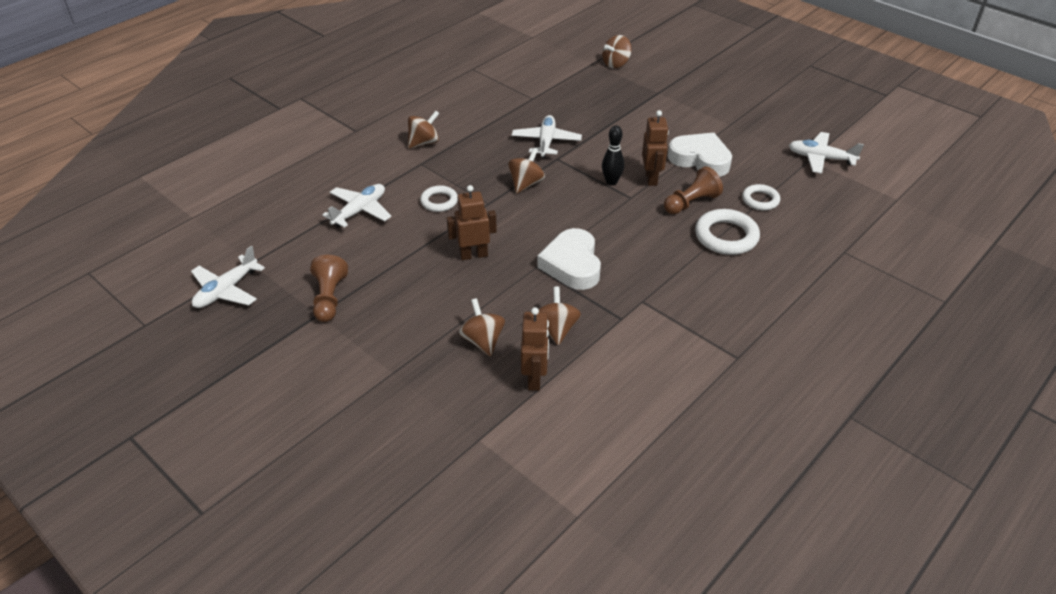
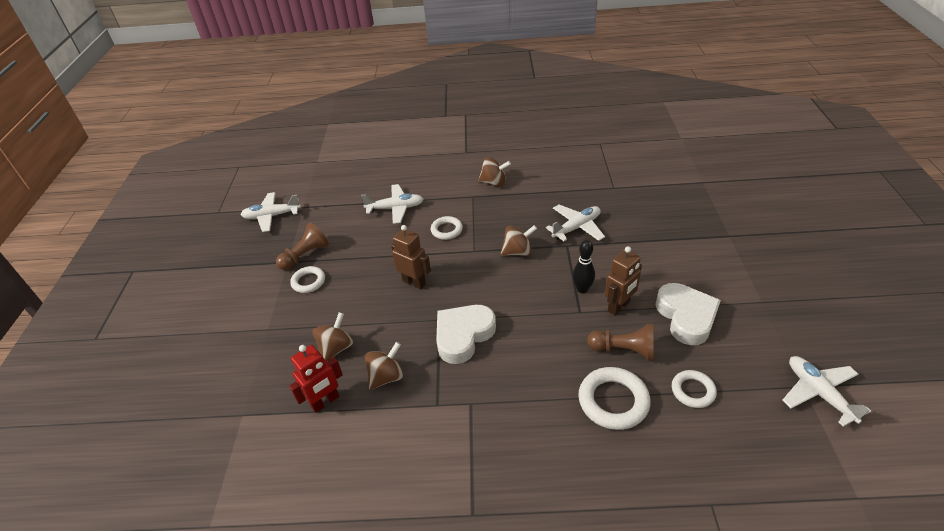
camera: 50 degrees right, 0 degrees up
(370, 315) = (308, 282): none -> white ring
(535, 379) = (325, 402): brown robot -> red robot
(616, 64) = (723, 192): brown spinning top -> none

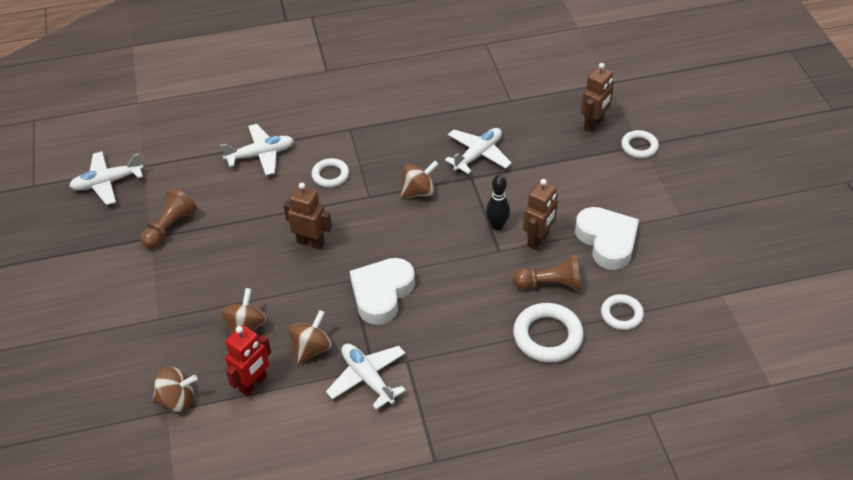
camera: 15 degrees left, 5 degrees up
(308, 282) = (186, 258): white ring -> white ring (639, 147)
(494, 182) = (371, 108): brown spinning top -> brown spinning top (177, 400)
(686, 213) = (594, 124): none -> brown robot
(819, 393) = (736, 298): white plane -> white plane (367, 378)

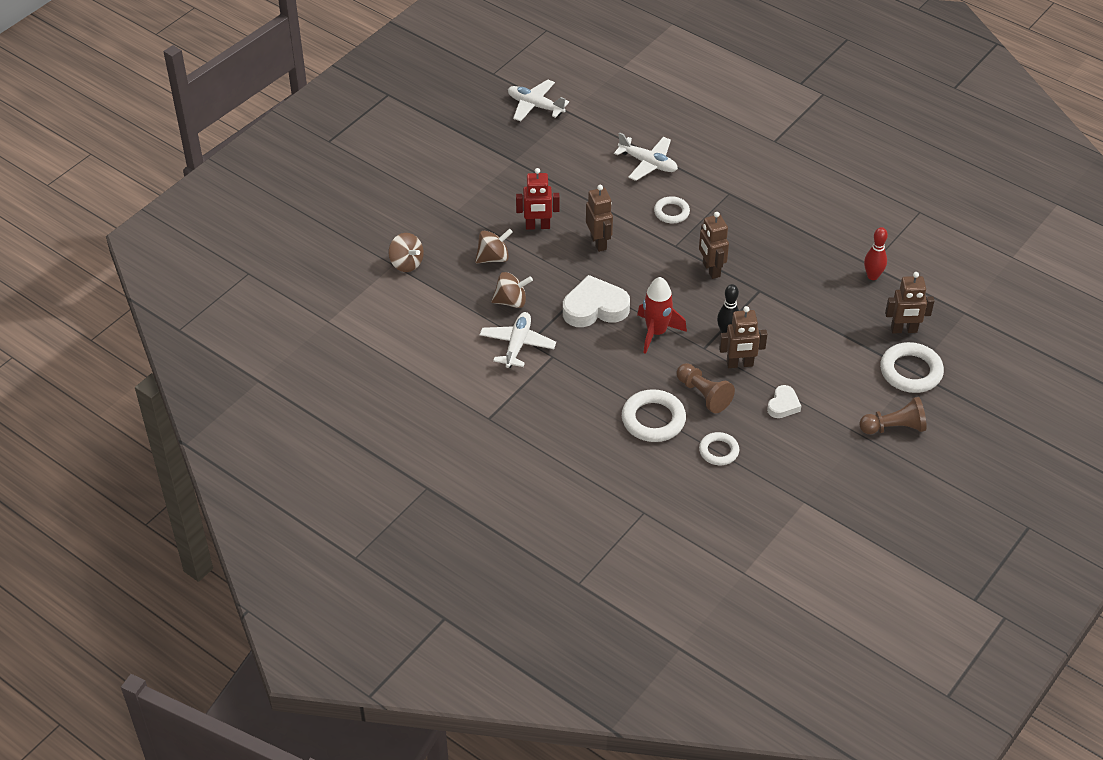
camera: 50 degrees right, 0 degrees up
(170, 227) = (533, 163): brown pawn -> brown pawn (894, 427)
(253, 384) = (455, 291): red robot -> red robot (537, 226)
(419, 191) = (711, 270): brown spinning top -> brown robot
(451, 270) = (656, 332): none -> red rocket
(478, 155) = (787, 280): white plane -> none
(523, 106) = (872, 276): none -> red bowling pin
(607, 241) = (783, 405): white heart -> white heart, size x0.54
(639, 147) = (911, 371): white ring -> white ring, size x1.62

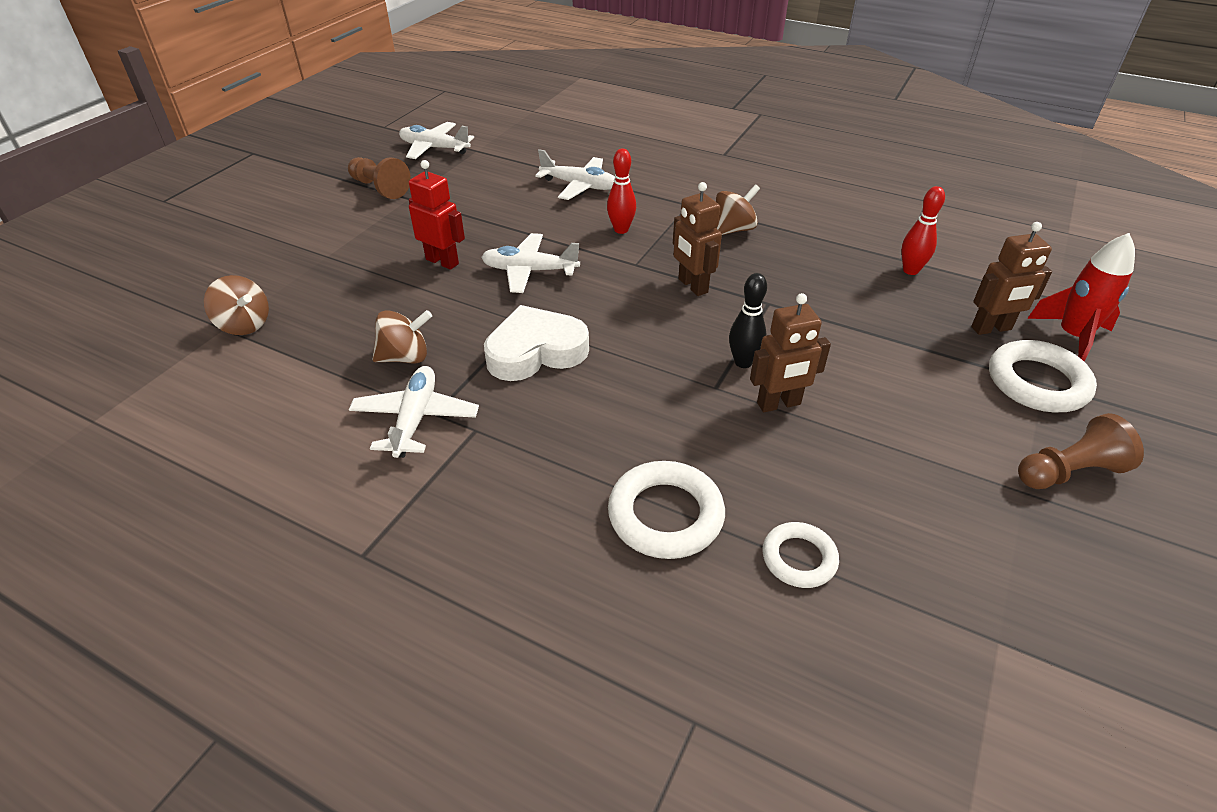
camera: 10 degrees left, 5 degrees down
(493, 258) = (379, 304): brown spinning top -> brown spinning top (733, 230)
(537, 226) = (442, 261): red robot -> red robot turned 135 degrees counterclockwise
(599, 242) = (530, 271): brown robot -> white plane
(656, 332) = (636, 374): red rocket -> red rocket (1072, 337)
(671, 212) = (621, 230): white ring -> red bowling pin
(703, 395) = (738, 459): brown pawn -> brown pawn (380, 188)
(783, 405) = (874, 459): white heart -> none

